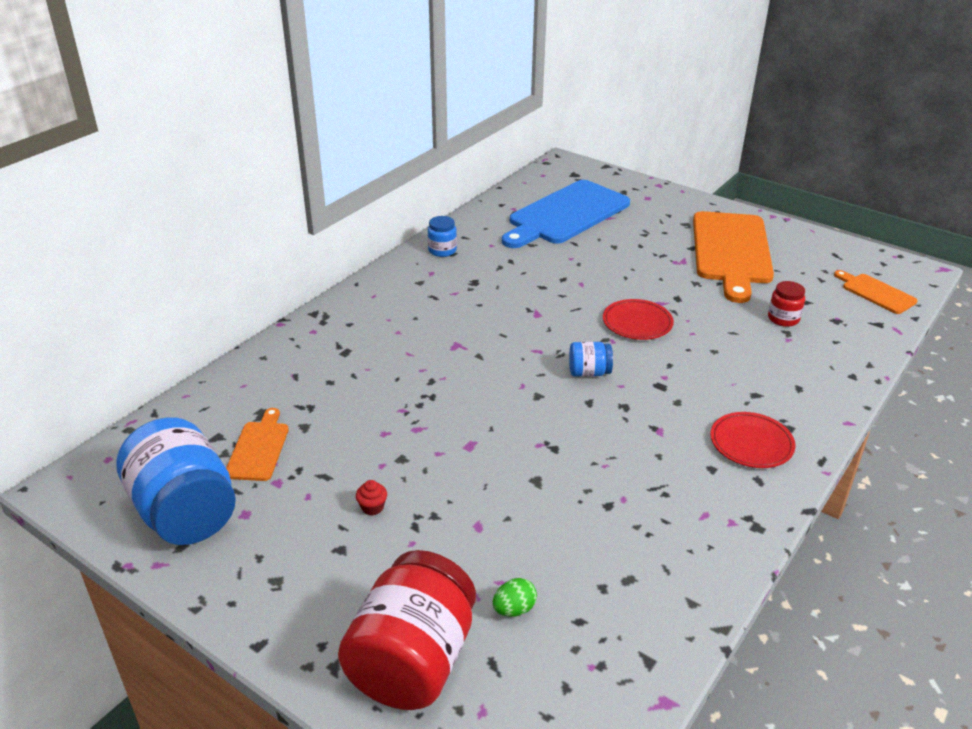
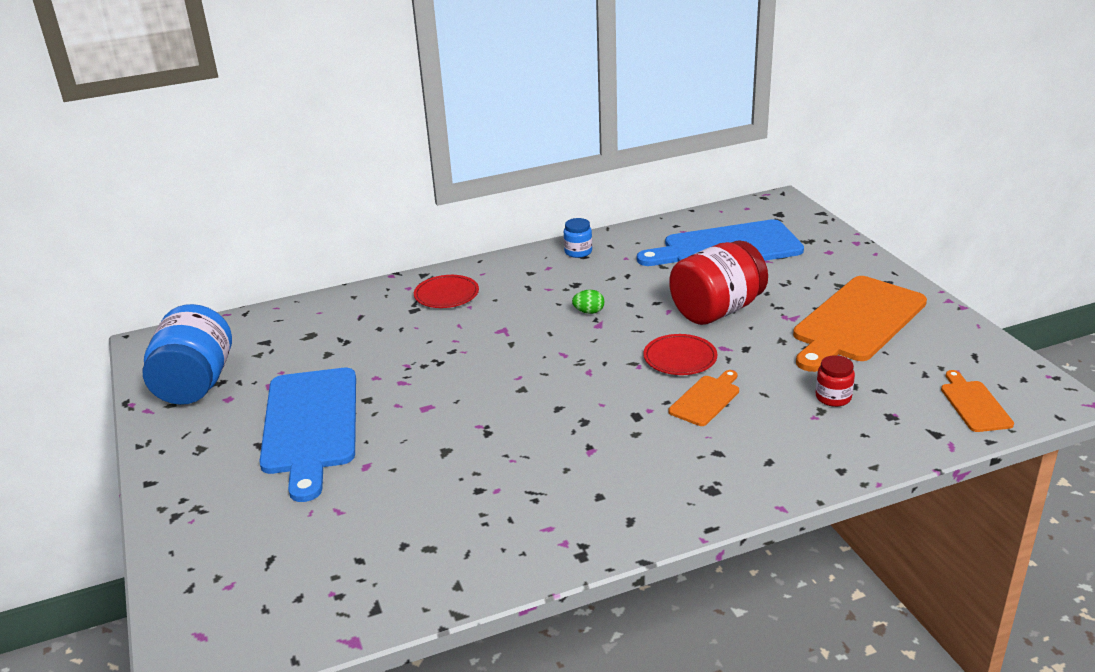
camera: 35 degrees right, 5 degrees down
(259, 448) = (282, 358): orange cutting board -> orange cutting board (706, 399)
(372, 507) = (310, 425): red cupcake -> blue cutting board
(412, 661) = (223, 534): red jar -> red jar (717, 310)
(514, 609) = (324, 532): green egg -> green egg (589, 312)
(589, 372) = (586, 385): blue jar -> none
(751, 443) = (661, 490): red plate -> red plate (446, 295)

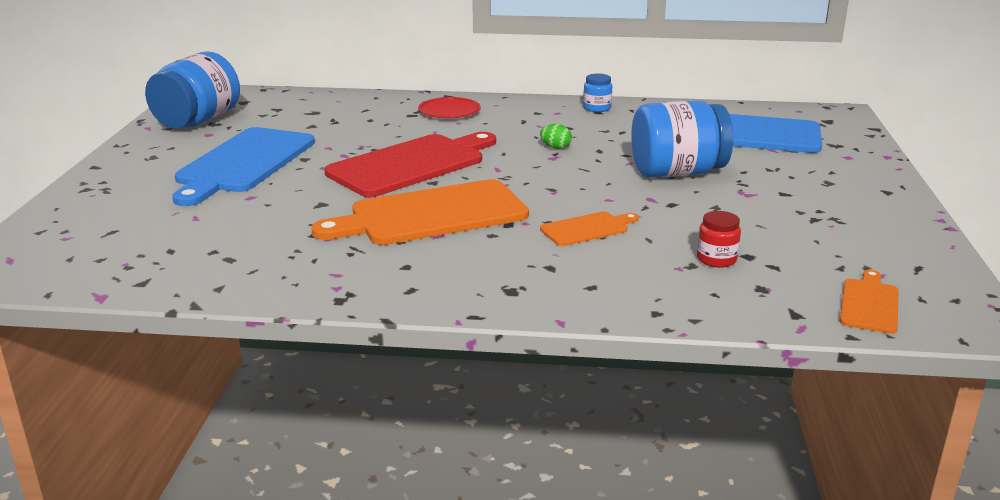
camera: 25 degrees right, 5 degrees down
(480, 373) = (411, 164): none -> red cutting board
(680, 358) = (599, 196): red plate -> none
(717, 310) = (677, 172): red jar -> blue jar
(856, 322) = (812, 212): orange cutting board -> orange cutting board (431, 215)

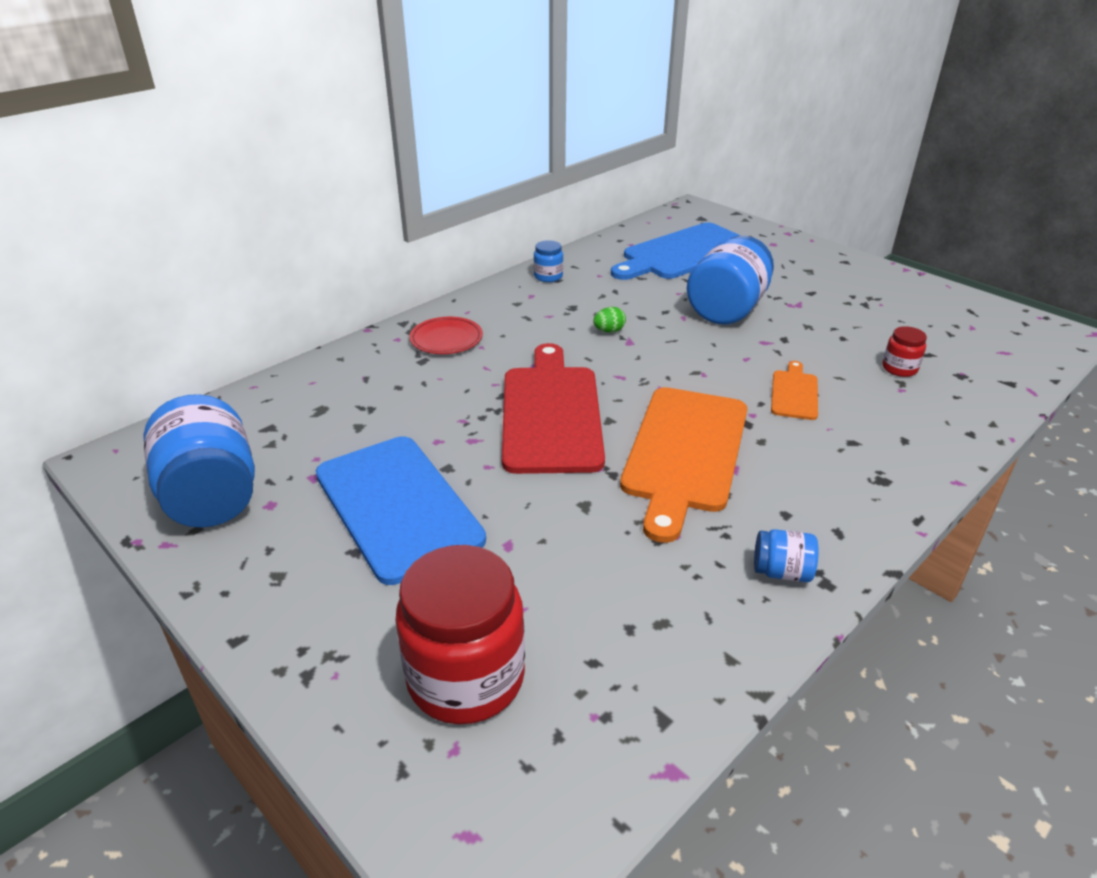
camera: 50 degrees left, 10 degrees up
(122, 223) = (466, 677): none -> red jar
(332, 281) = (781, 572): none -> blue jar
(869, 304) = (1012, 351): orange cutting board -> none

